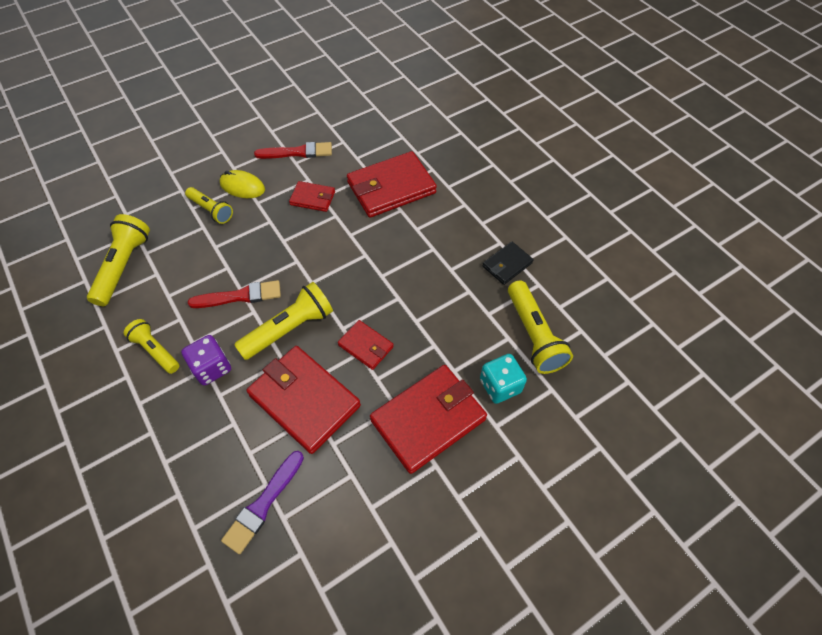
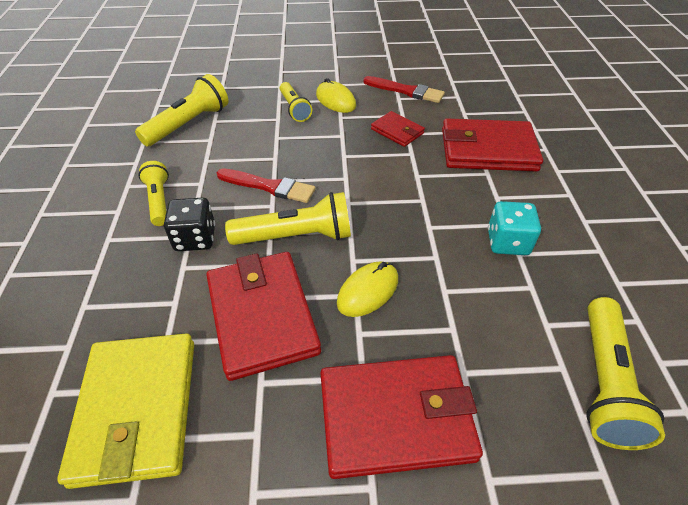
camera: 30 degrees right, 10 degrees down
(212, 368) = (195, 238): purple dice -> black dice
(263, 504) = (137, 409): purple brush -> yellow wallet
(366, 346) = (368, 291): red wallet -> yellow mouse
(500, 386) = (522, 426): turquoise dice -> turquoise dice (507, 242)
(507, 265) = (599, 278): black wallet -> none

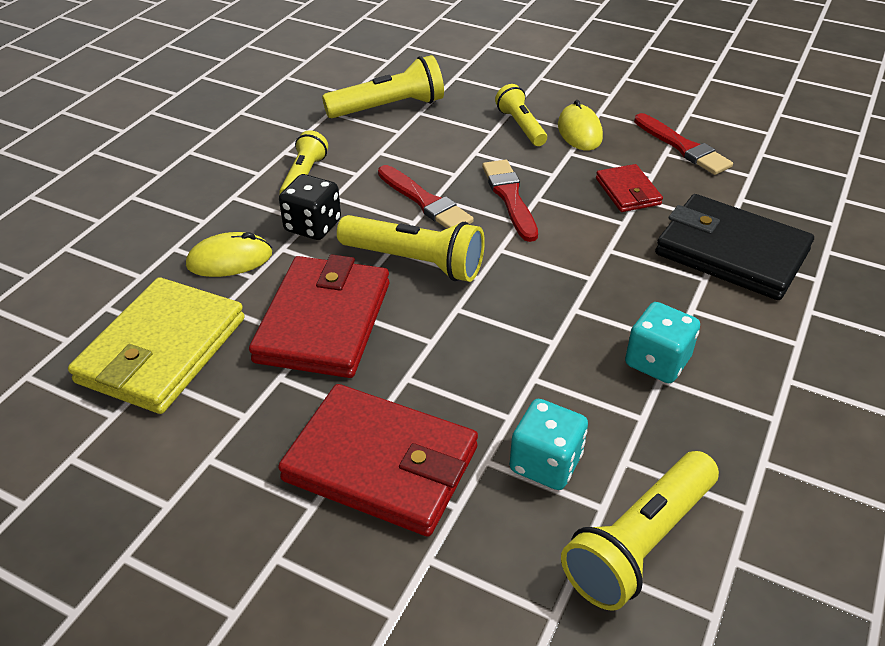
camera: 30 degrees right, 5 degrees down
(294, 109) = (521, 126): yellow flashlight -> yellow flashlight turned 150 degrees clockwise
(326, 162) = (510, 197): none -> red brush
(368, 291) = (448, 343): yellow mouse -> yellow mouse (230, 260)
(487, 150) = (731, 252): red wallet -> black wallet
(503, 353) = (545, 463): none -> turquoise dice

